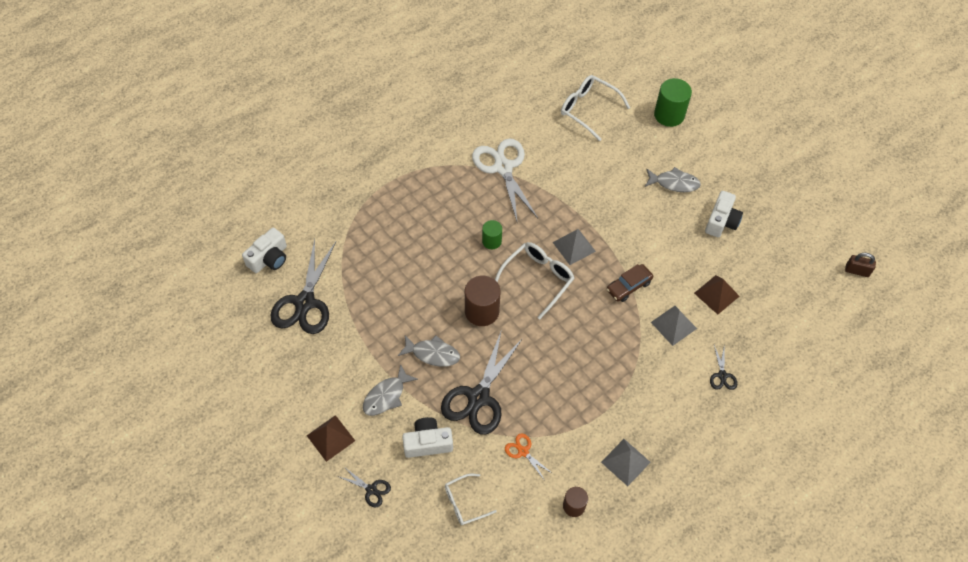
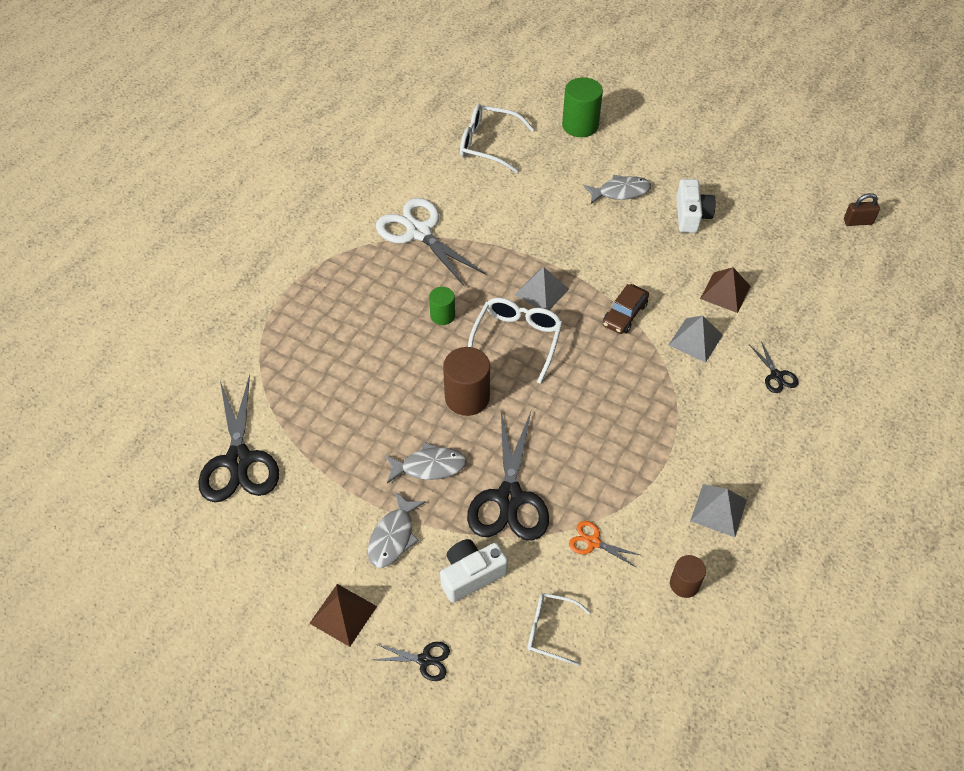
camera: 20 degrees left, 5 degrees down
(269, 258) = (169, 423): white camera -> none
(465, 502) = (551, 630): white glasses -> white glasses turned 60 degrees clockwise

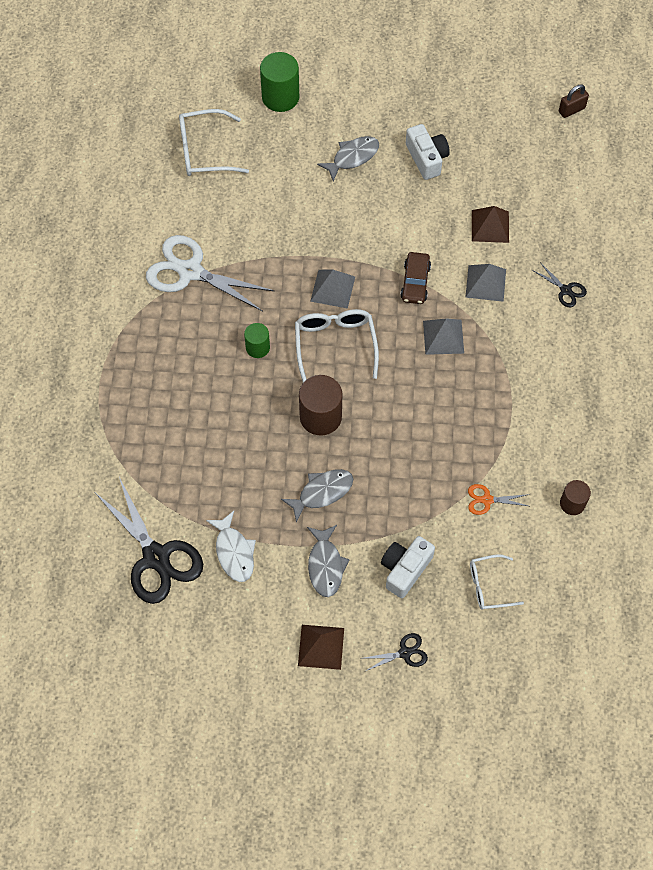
camera: 25 degrees left, 10 degrees up
(313, 486) = (234, 552): none -> white fish
(509, 498) = (402, 491): black scissors -> none
(718, 510) = (571, 430): grey pyramid -> grey pyramid (443, 337)

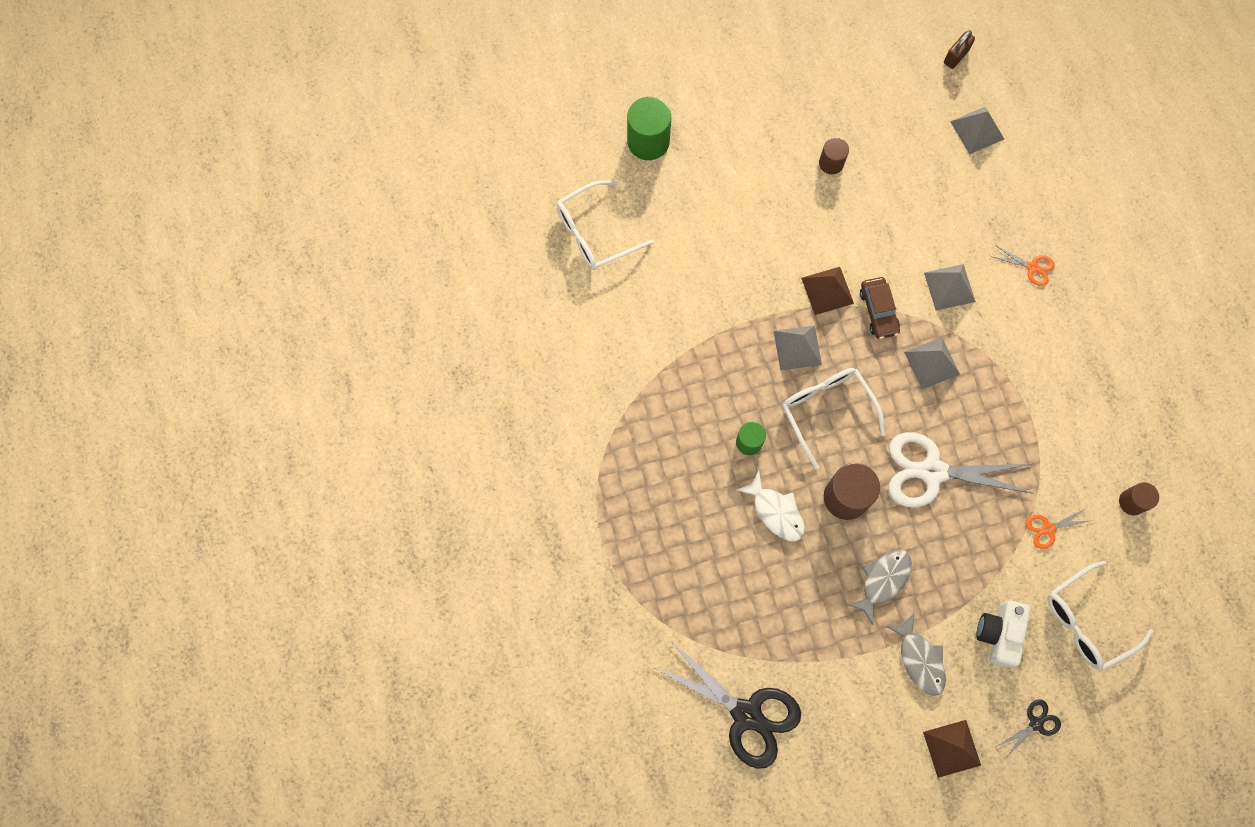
camera: 20 degrees left, 10 degrees up
(190, 271) = (641, 379): white scissors -> white scissors (932, 472)
(234, 552) = (822, 679): white fish -> white fish (775, 511)
(353, 157) = (754, 187): grey fish -> none
(426, 158) = (831, 163): white camera -> brown cylinder
(489, 586) = (1088, 620): white glasses -> white glasses, size x1.59
(490, 226) = (927, 220): brown pyramid -> brown pyramid (827, 290)
(564, 170) = (977, 130): none -> grey pyramid
(565, 290) = (1032, 267): black scissors -> orange scissors

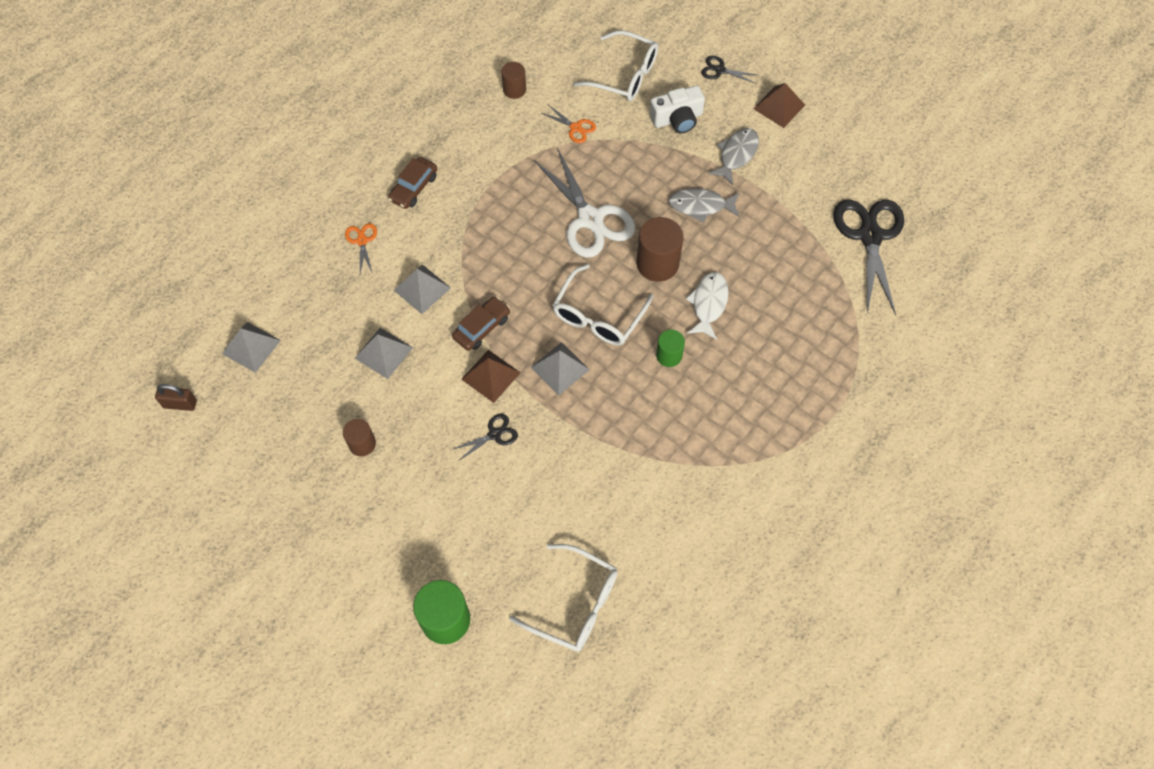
camera: 125 degrees left, 10 degrees down
(772, 261) = (494, 434): none -> black scissors
(932, 363) = (499, 266): grey pyramid -> grey pyramid (383, 352)
(1065, 342) = (414, 188): none -> brown car

